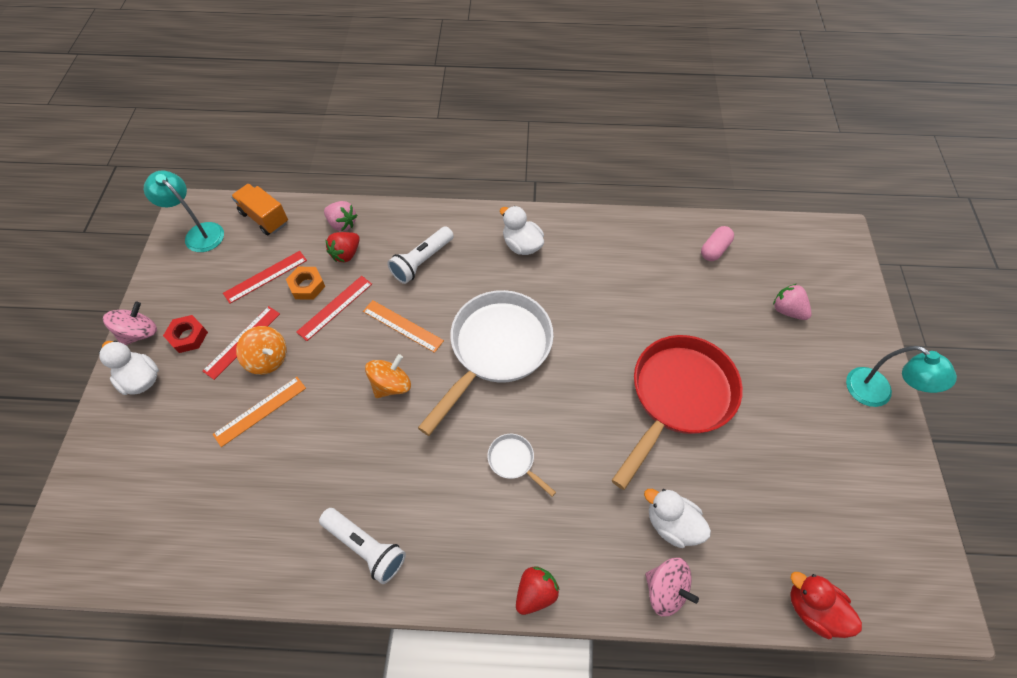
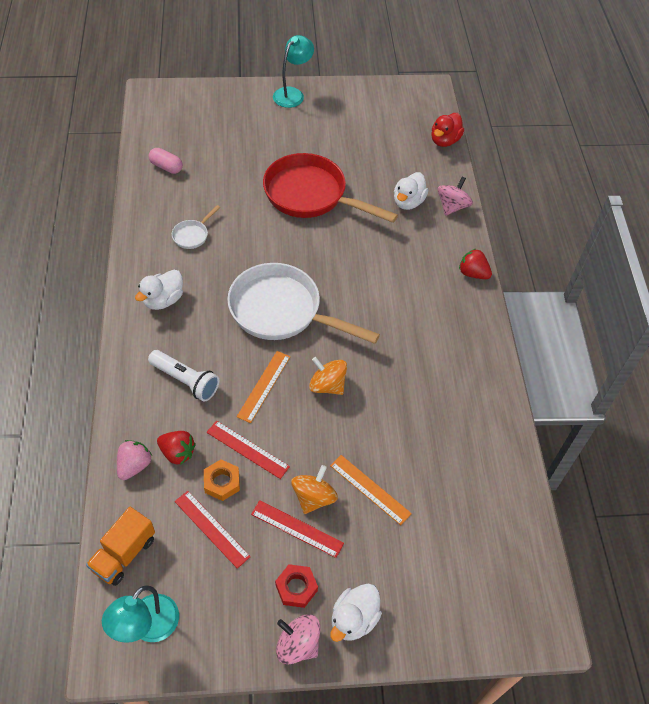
camera: 100 degrees left, 5 degrees down
(365, 546) = (469, 380): white flashlight -> none
(514, 461) = (381, 292): white pan -> white pan (192, 235)
(787, 310) = (226, 130): pink strawberry -> none

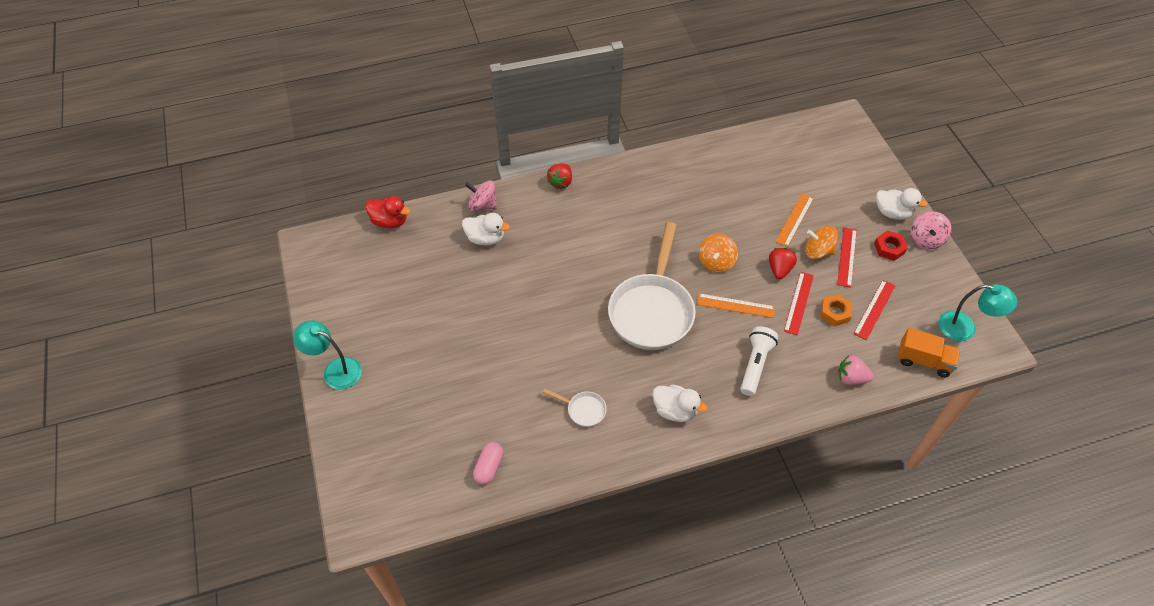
camera: 100 degrees left, 0 degrees up
(177, 453) = (825, 350): red strawberry -> red strawberry (779, 269)
(311, 195) = (497, 318): red pan -> none

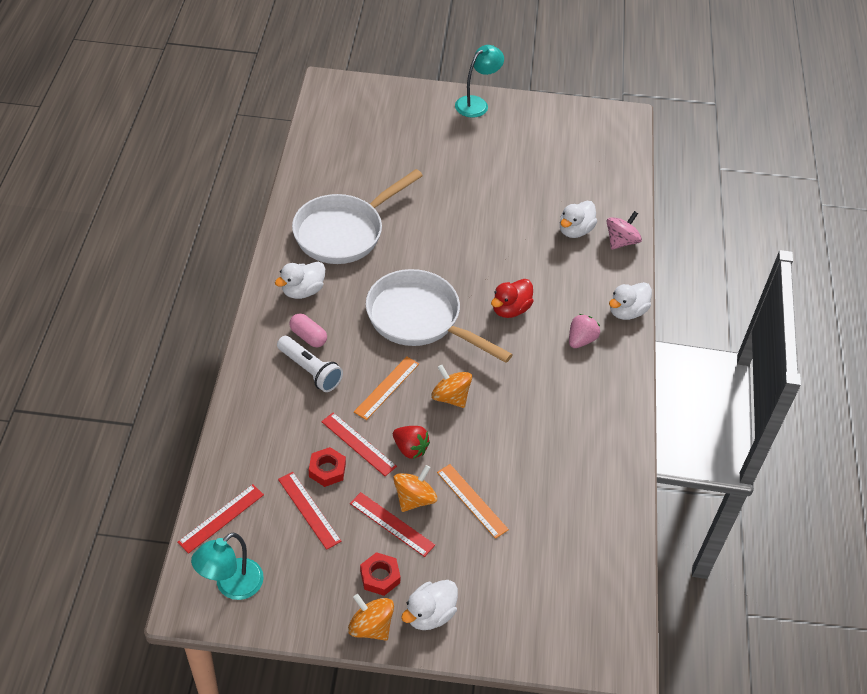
camera: 110 degrees right, 5 degrees down
(390, 221) = (629, 173): red duck -> red duck (510, 309)
(489, 467) = (330, 161): pink capsule -> pink capsule (308, 337)
(561, 182) = (627, 312): red strawberry -> white duck
(583, 410) = (344, 232): white pan -> white pan, size x2.41
(835, 312) = (327, 470): orange nut -> red nut
(851, 378) = (245, 441): pink strawberry -> pink strawberry (581, 340)
(924, 361) = (221, 518): orange truck -> red ruler
(926, 239) = (371, 627): pink spinning top -> orange spinning top

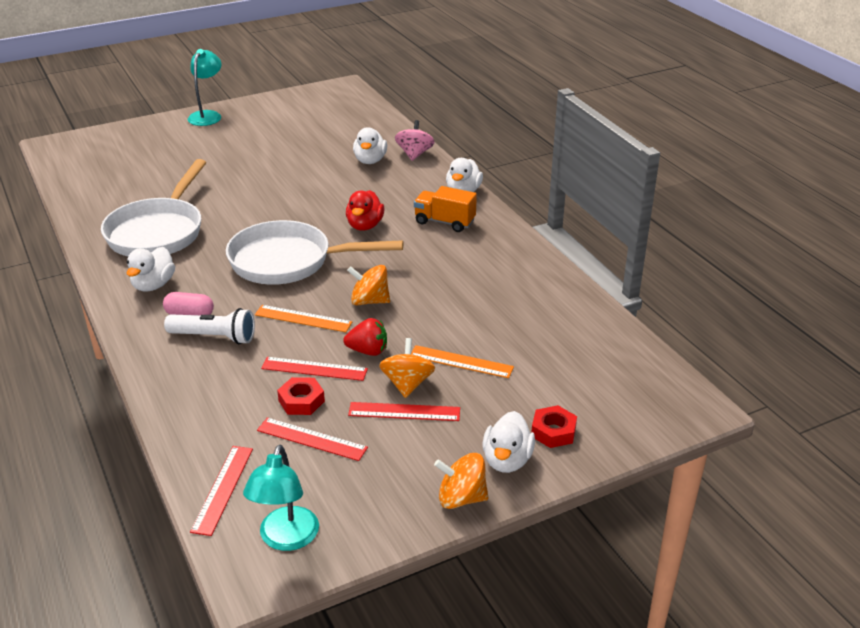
camera: 30 degrees left, 15 degrees down
(380, 576) = (432, 456): red nut -> red nut (553, 431)
(386, 387) = (303, 319): orange ruler -> orange ruler turned 75 degrees counterclockwise
(581, 340) = (444, 222): pink strawberry -> orange truck

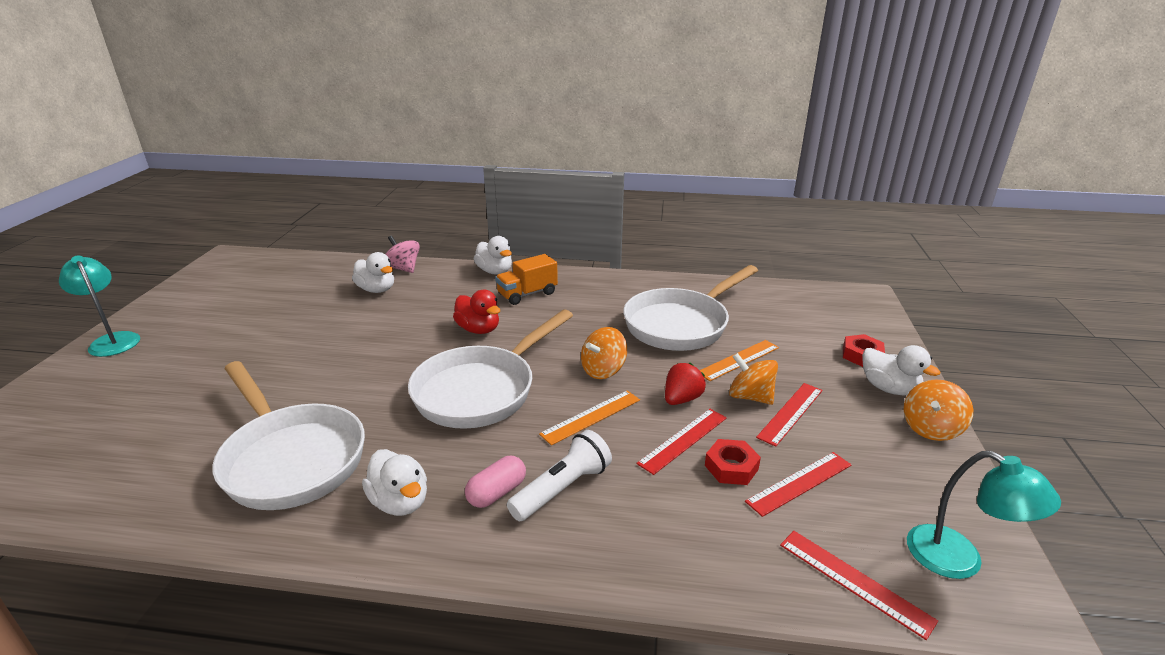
camera: 55 degrees left, 5 degrees down
(487, 313) = (681, 324): none -> white pan

